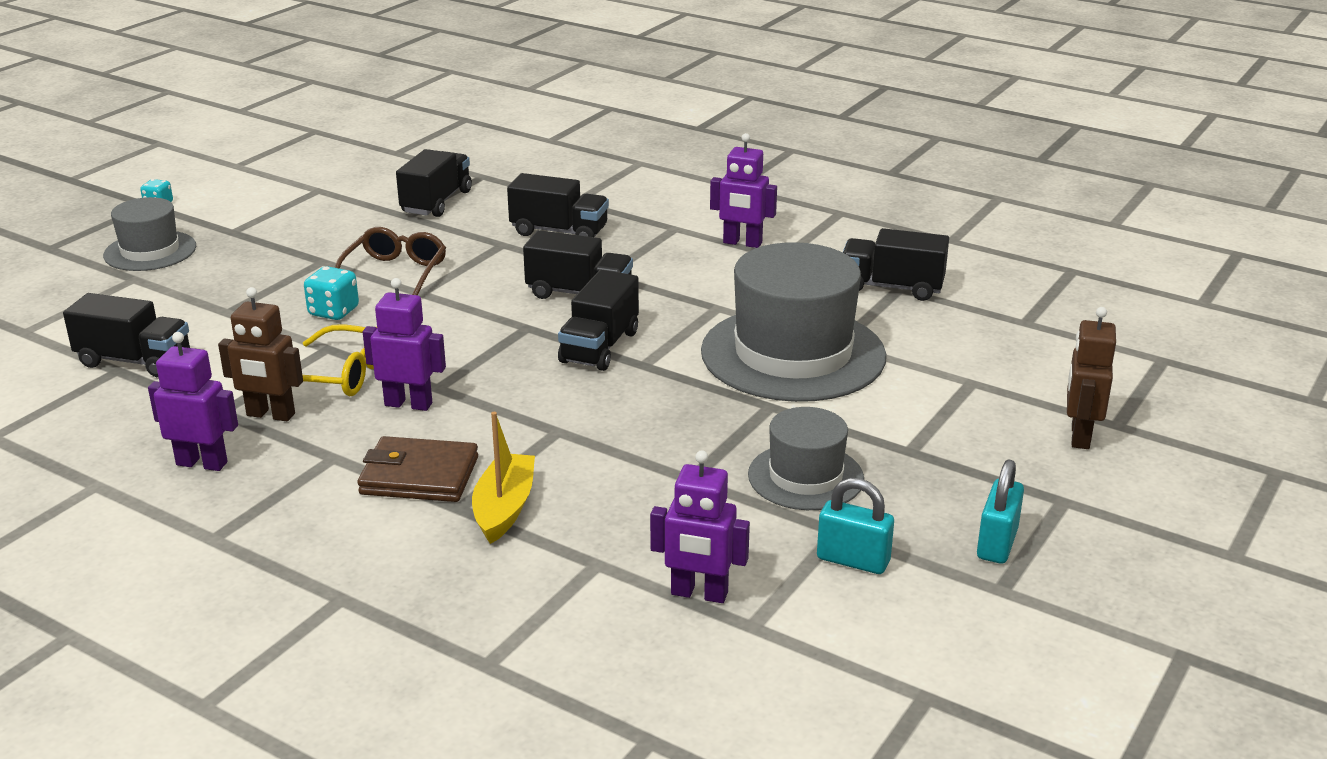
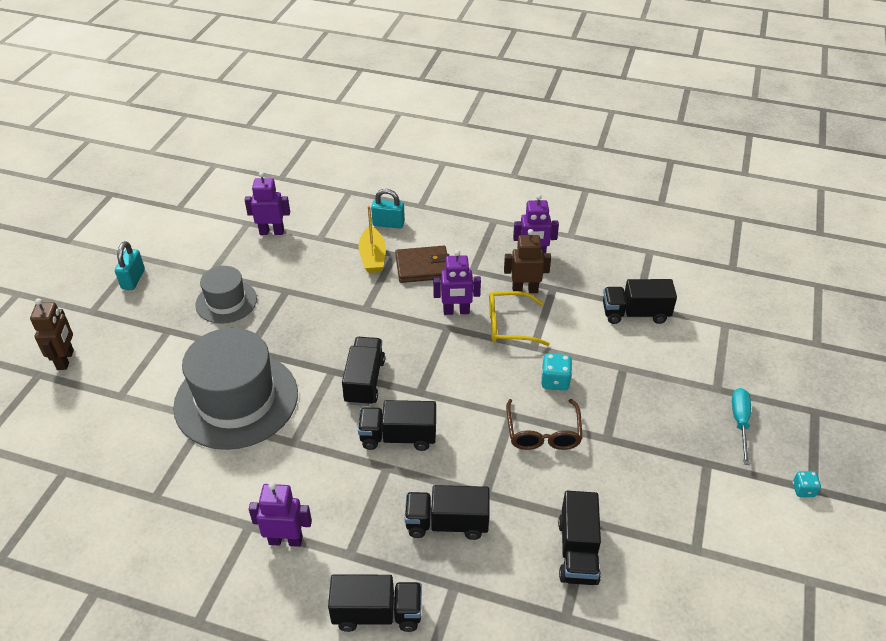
camera: 165 degrees right, 15 degrees up
(150, 251) = (740, 422): grey hat -> turquoise screwdriver
(853, 560) = (203, 259): turquoise padlock -> turquoise padlock (388, 224)
(891, 287) = (160, 497): black truck -> black truck (377, 613)

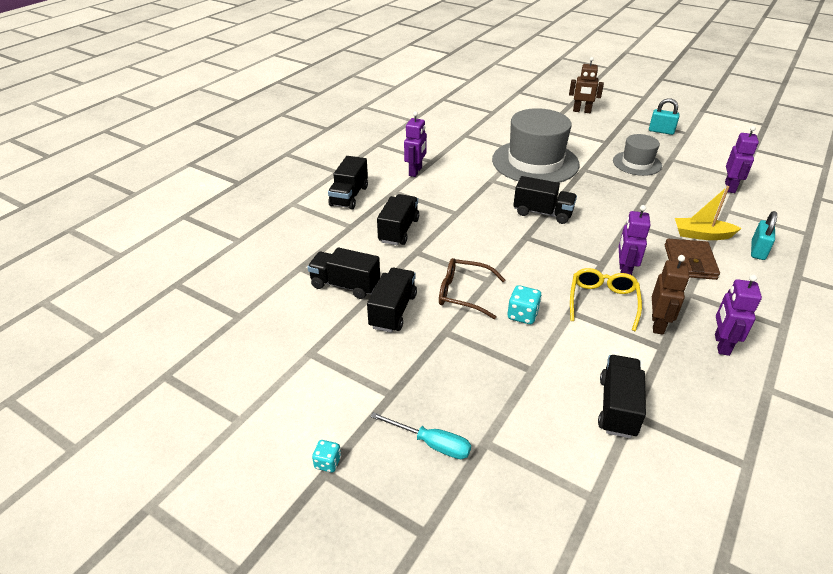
camera: 105 degrees right, 5 degrees down
(398, 437) = (482, 221): black truck -> black truck (393, 311)

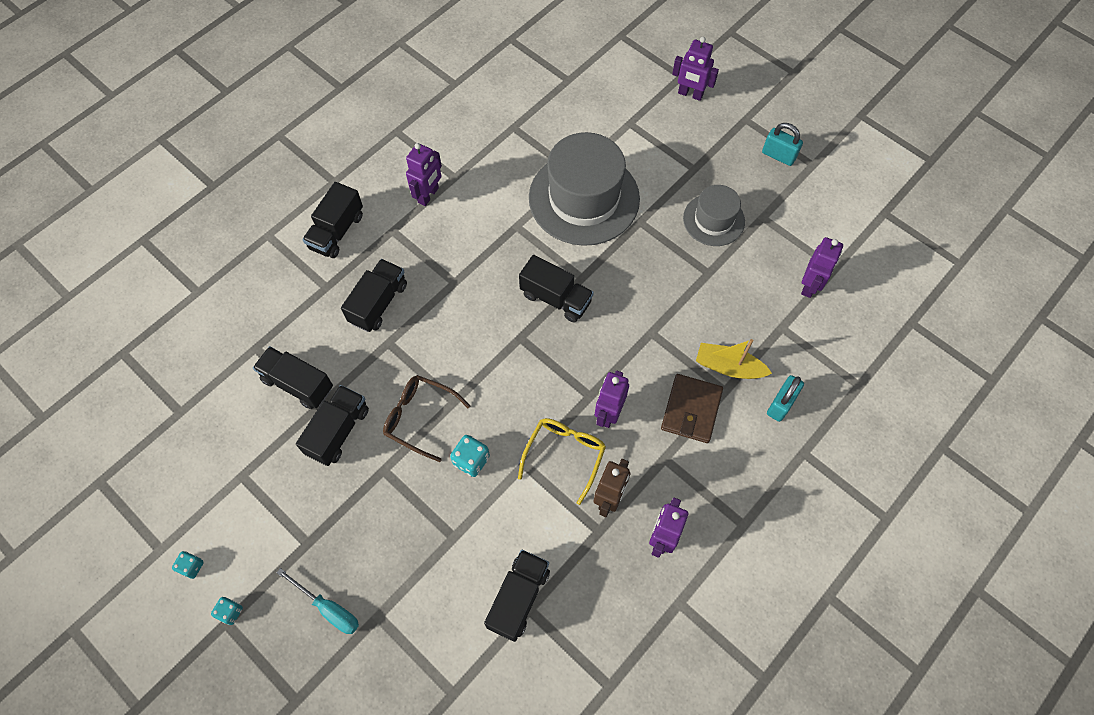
camera: 10 degrees right, 25 degrees up
(276, 430) = (192, 566): none -> turquoise dice
(581, 111) = (690, 94): brown robot -> purple robot

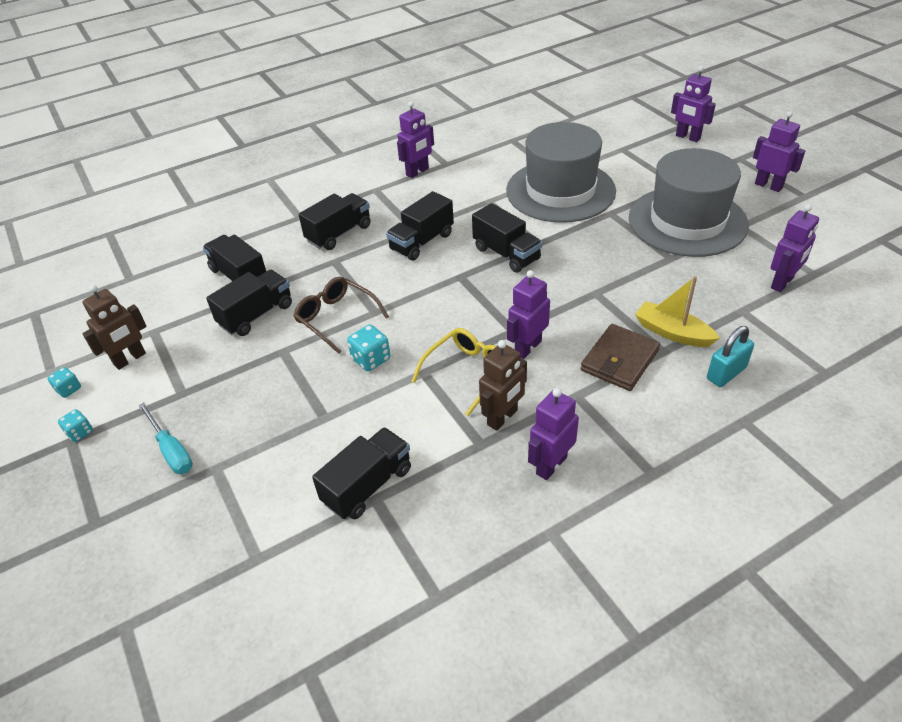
camera: 20 degrees right, 20 degrees down
(235, 516) = (130, 359): none -> brown robot
(337, 231) = (327, 184): black truck -> black truck (422, 242)
(713, 220) = (687, 221): grey hat -> grey hat, size x1.82
(778, 155) = (768, 186): turquoise padlock -> purple robot

